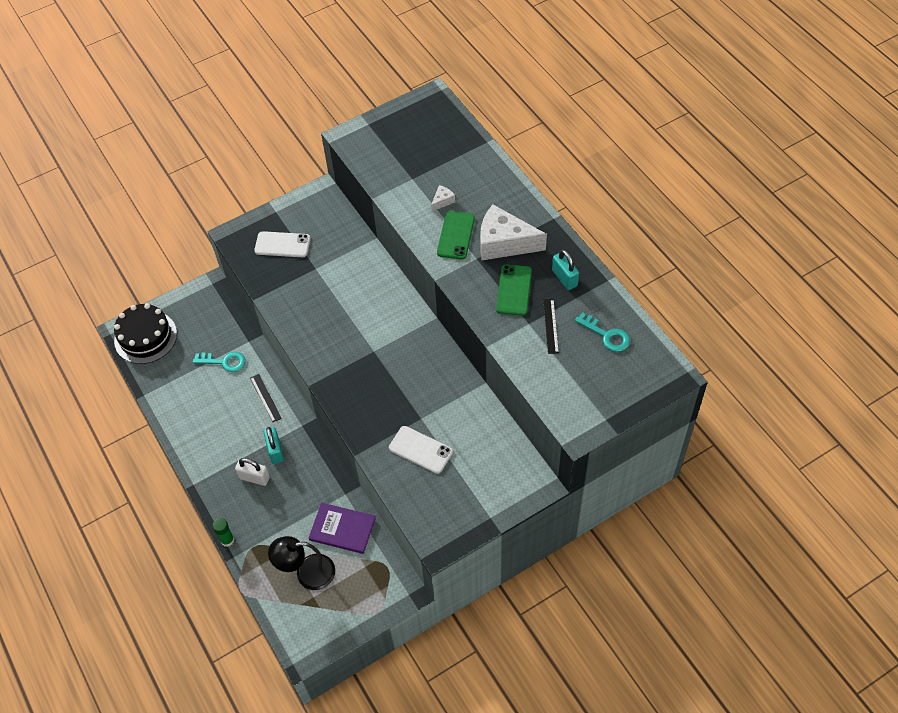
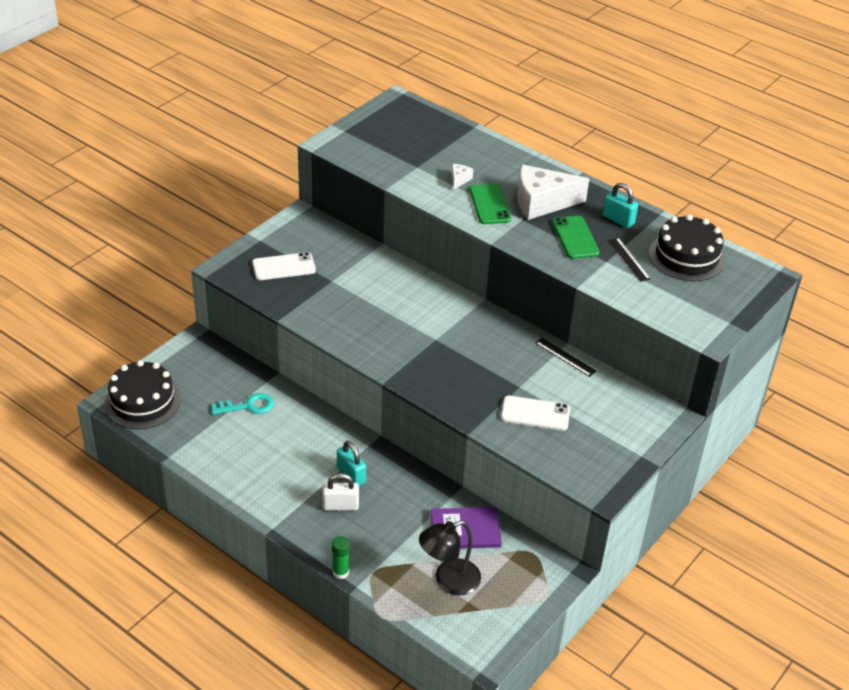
camera: 25 degrees left, 15 degrees down
(265, 398) = (313, 429): black ruler -> black ruler (565, 357)
(606, 335) = (686, 256): turquoise key -> black cake

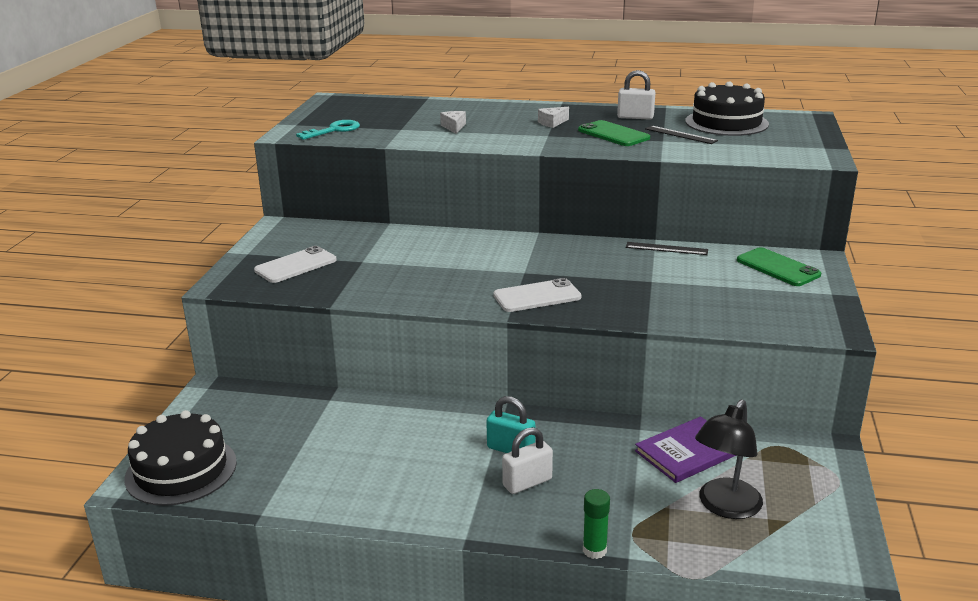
camera: 25 degrees left, 15 degrees down
(248, 406) = (326, 428): turquoise key -> turquoise key (334, 130)
(489, 204) = (504, 134): green phone -> green phone (777, 267)
(535, 414) = (693, 295): white phone -> white phone (537, 296)
(542, 202) = (552, 123): white cheese -> white cheese, size x0.42
(618, 220) = (635, 117): turquoise padlock -> white padlock

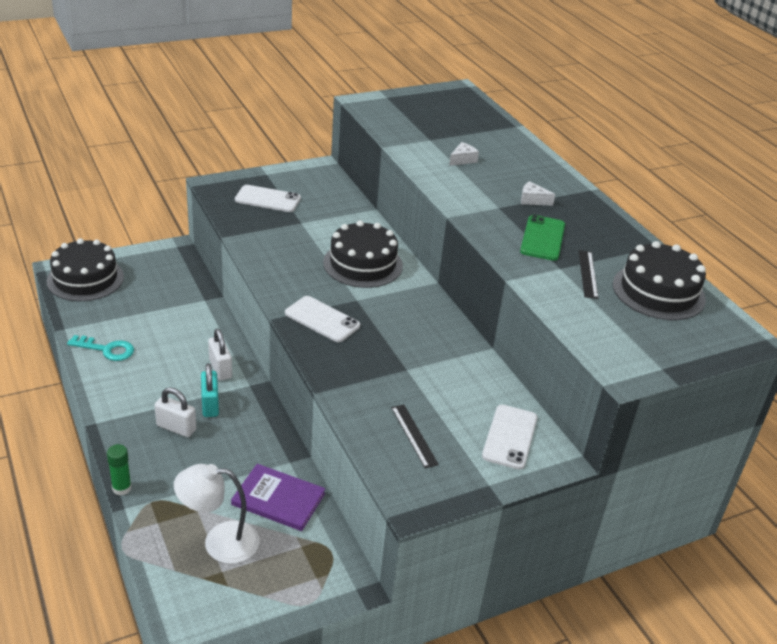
camera: 50 degrees right, 10 degrees up
(334, 130) = (392, 115): turquoise key -> turquoise key (106, 349)
(471, 253) = (363, 264): none -> black cake
(635, 117) = (604, 237): white padlock -> white padlock (220, 369)
(666, 248) = (479, 359): black ruler -> black ruler (413, 435)
(725, 507) = (219, 542): black lamp -> white lamp
(777, 267) = (509, 437): green phone -> white phone

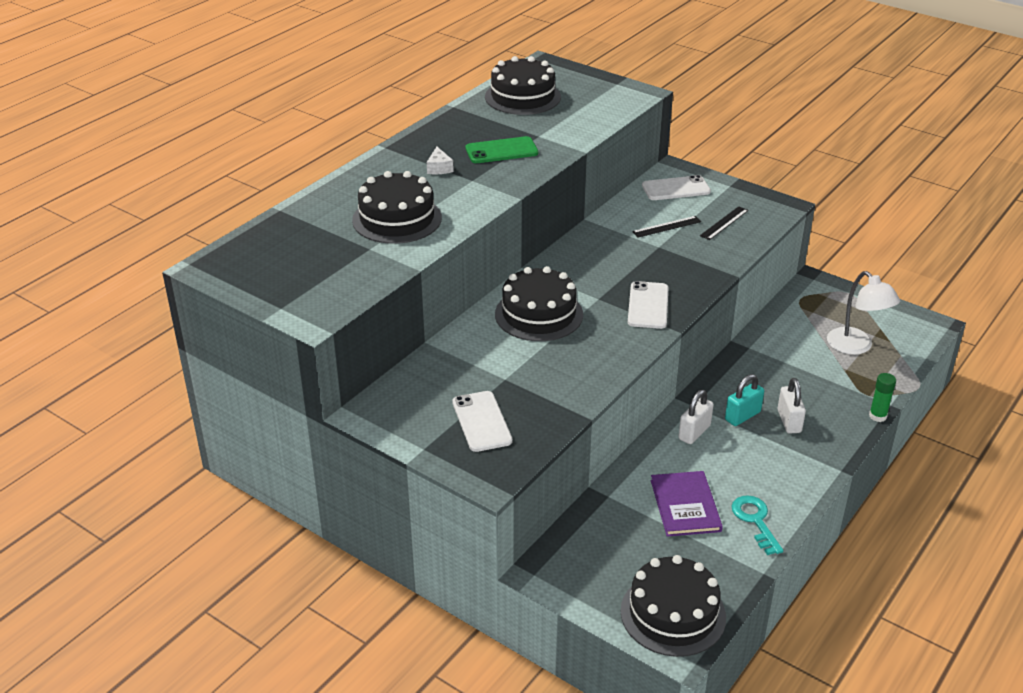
camera: 115 degrees left, 0 degrees up
(278, 499) = (788, 337): purple book -> purple book (685, 505)
(462, 160) = (397, 219): white cheese -> black cake
(588, 274) = (533, 124): black ruler -> black ruler (666, 226)

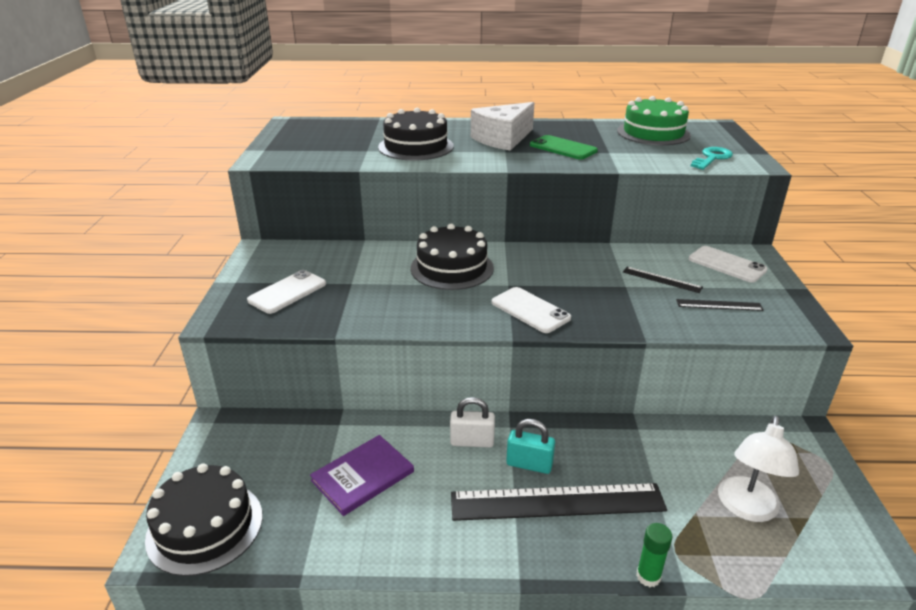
camera: 55 degrees right, 5 degrees down
(439, 168) = (503, 139): white cheese -> white cheese, size x2.38
(522, 97) = (653, 133): black cake -> green cake
(648, 305) = (530, 310): white phone -> white phone turned 75 degrees clockwise
(755, 521) = (378, 536): turquoise key -> turquoise key (712, 158)
(789, 421) = (557, 502): white padlock -> black ruler

